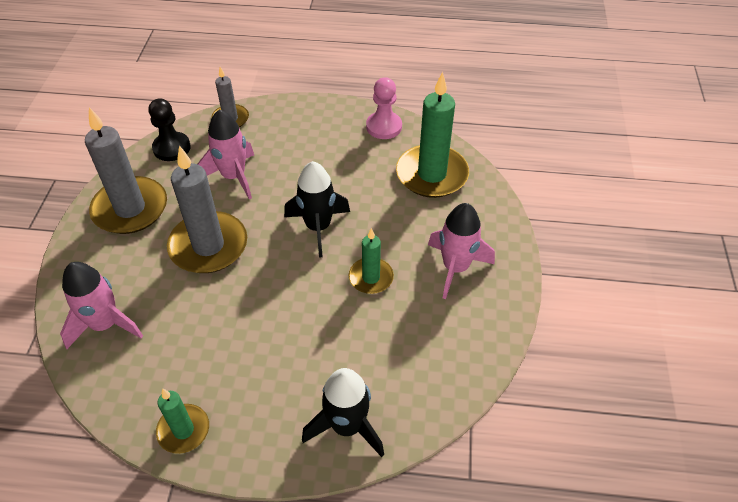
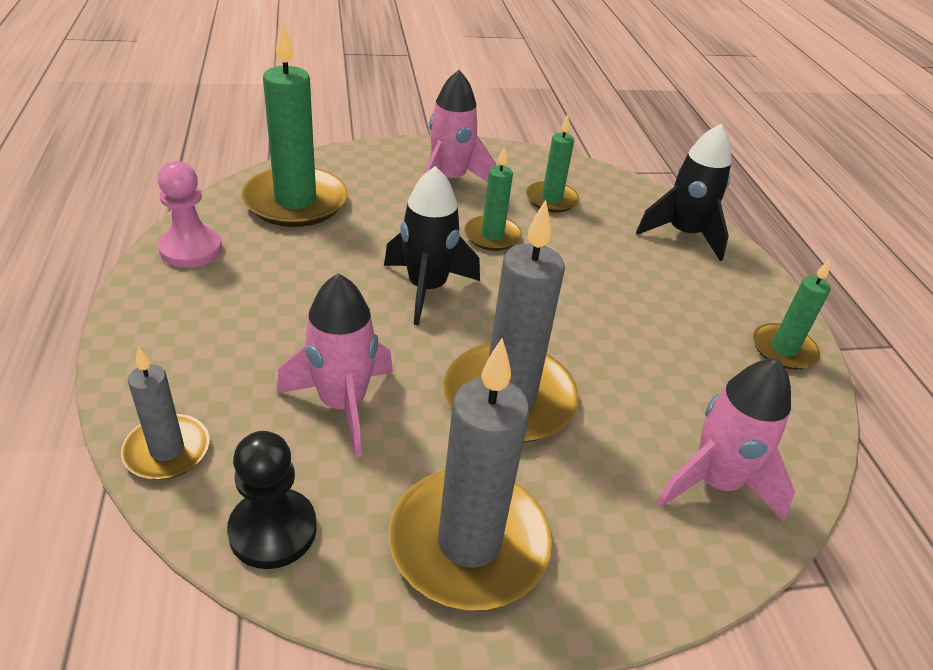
camera: 110 degrees left, 10 degrees down
(418, 334) = (551, 199): none -> green candle

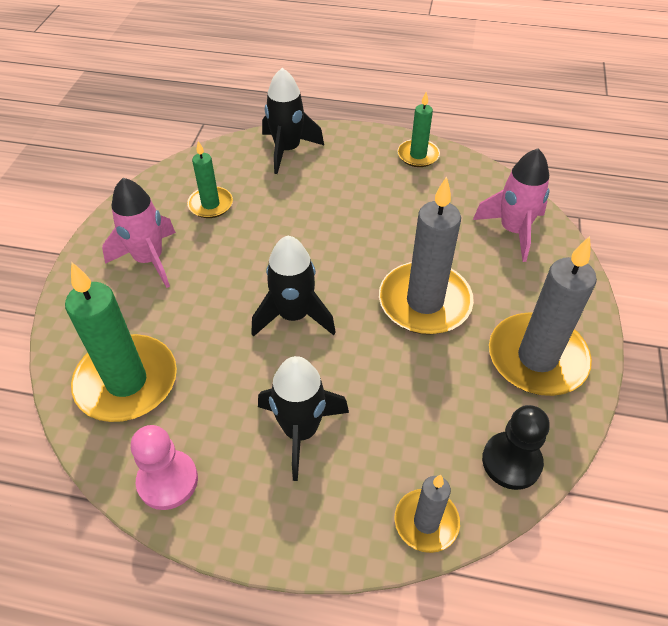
camera: 65 degrees left, 10 degrees up
(270, 323) = (300, 431): none -> black rocket
(342, 404) = (406, 399): pink rocket -> none
(492, 236) = (243, 256): green candle -> none

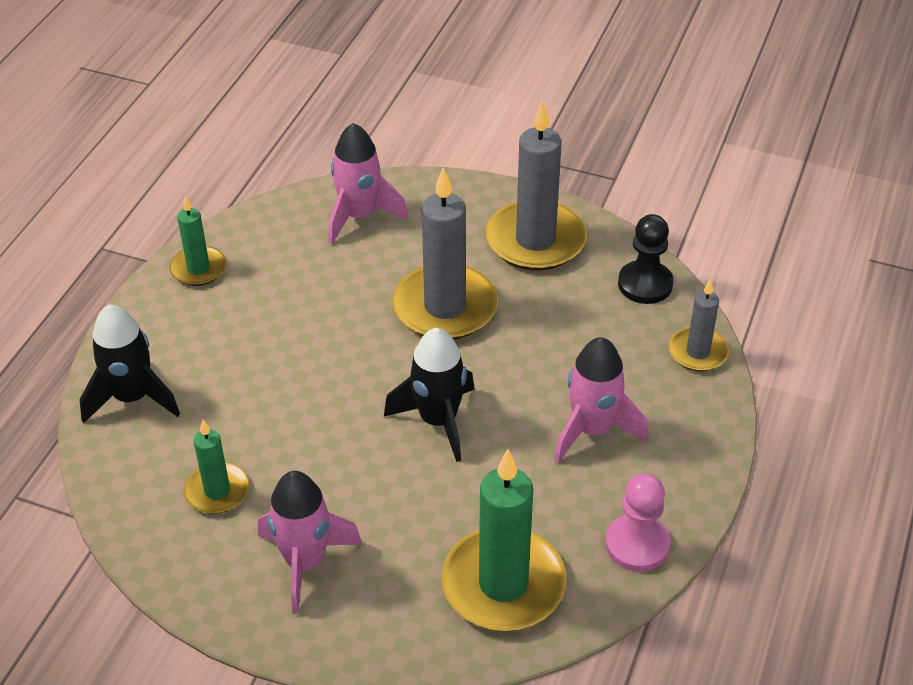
camera: 80 degrees left, 5 degrees down
(300, 431) = (592, 430): black rocket -> pink rocket

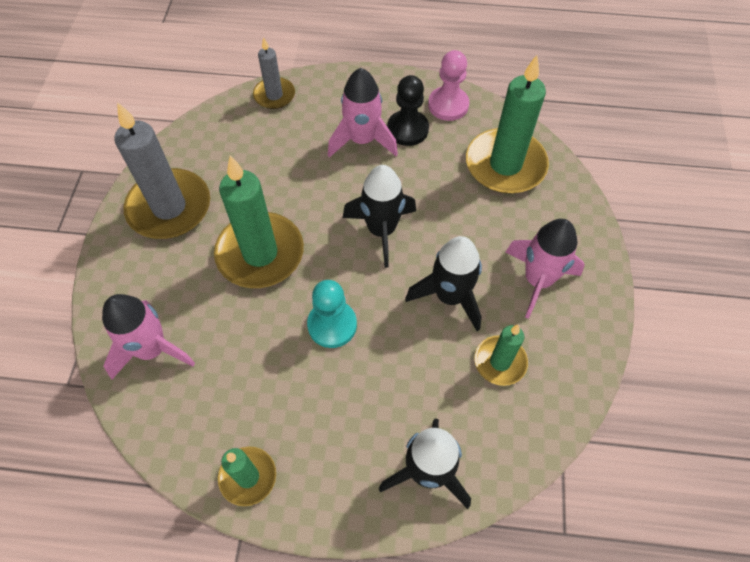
camera: 105 degrees left, 15 degrees up
(319, 465) = (450, 297): none -> black rocket
(328, 353) = (332, 325): none -> turquoise pawn
(445, 307) = (260, 253): grey candle -> green candle
(645, 284) = (210, 132): black pawn -> black pawn (407, 129)

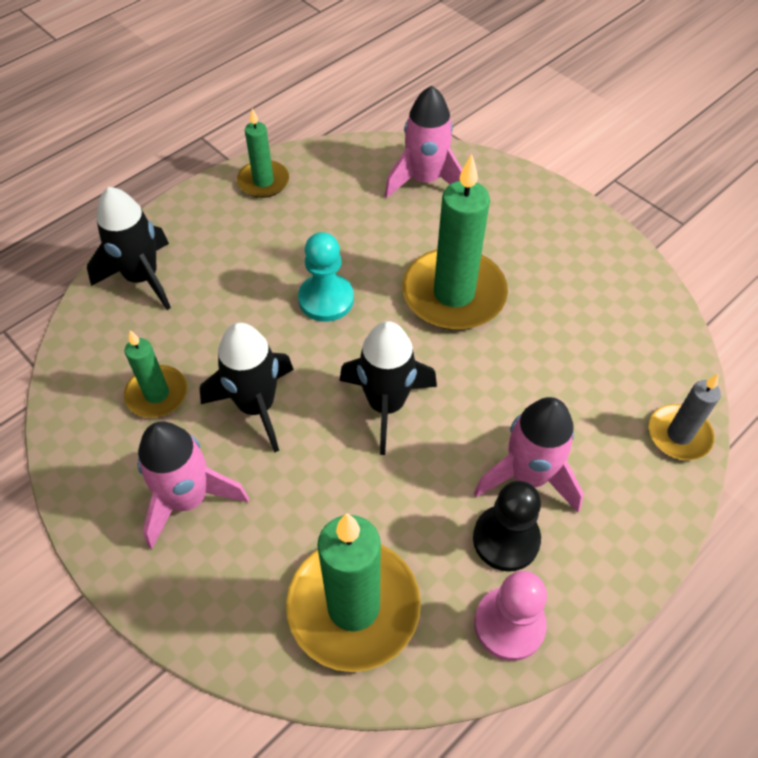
camera: 130 degrees right, 5 degrees down
(169, 207) = (573, 258): grey candle -> none

